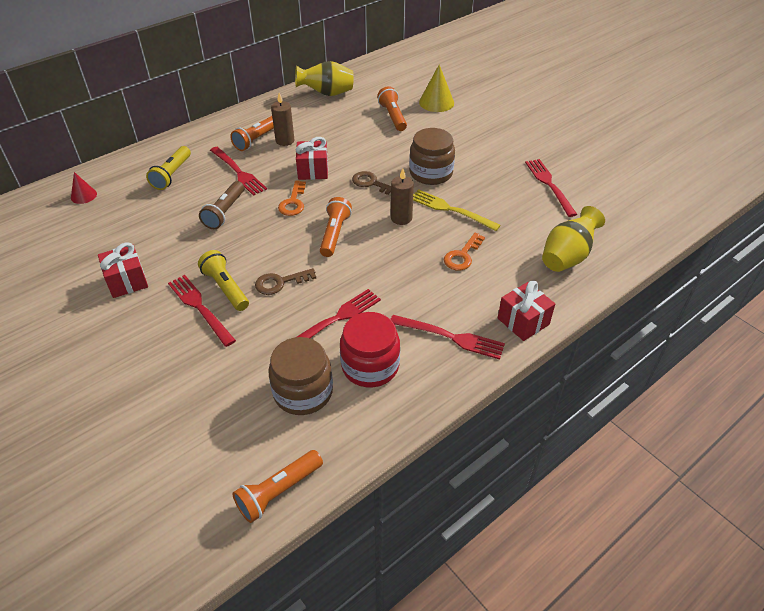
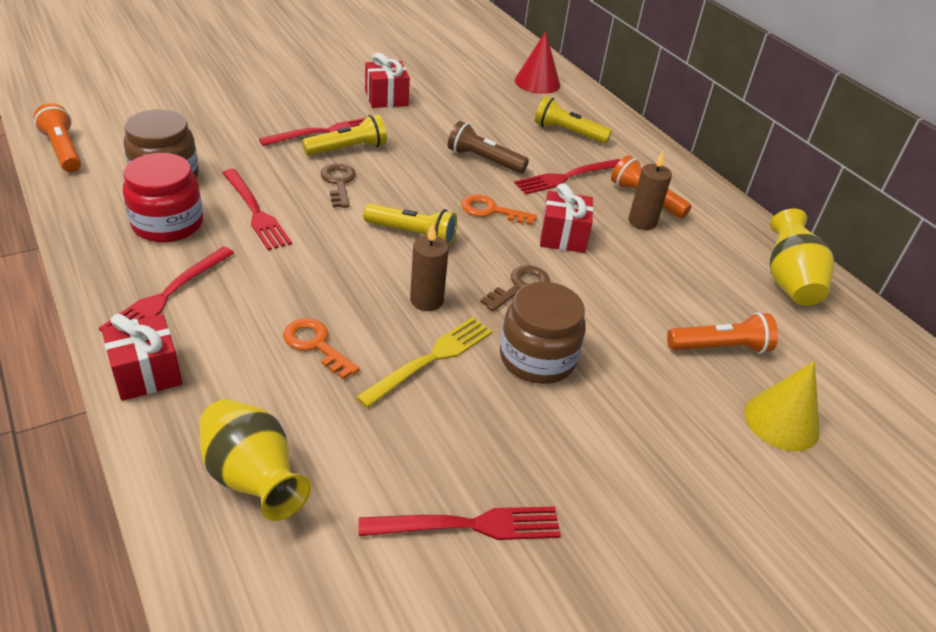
camera: 95 degrees right, 5 degrees down
(83, 195) = (537, 82): red cone -> red cone, size x1.65
(334, 234) = (412, 234): orange flashlight -> yellow flashlight

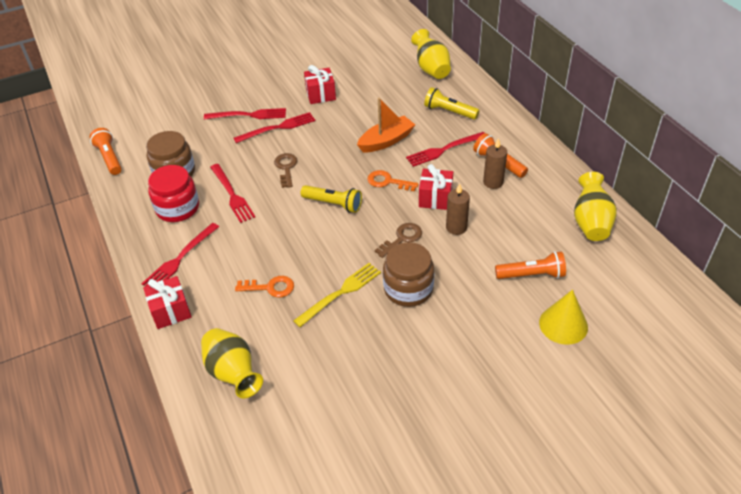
camera: 10 degrees right, 5 degrees up
(316, 345) = (270, 287): orange key -> orange key turned 135 degrees clockwise
(348, 149) = (293, 140): yellow flashlight -> none
(426, 300) = (340, 252): brown candle -> brown candle (456, 227)
(470, 525) = (357, 397): red fork -> red fork (249, 115)
(484, 160) = (386, 141): brown flashlight -> orange boat
(537, 82) = (431, 69): red cone -> yellow vase

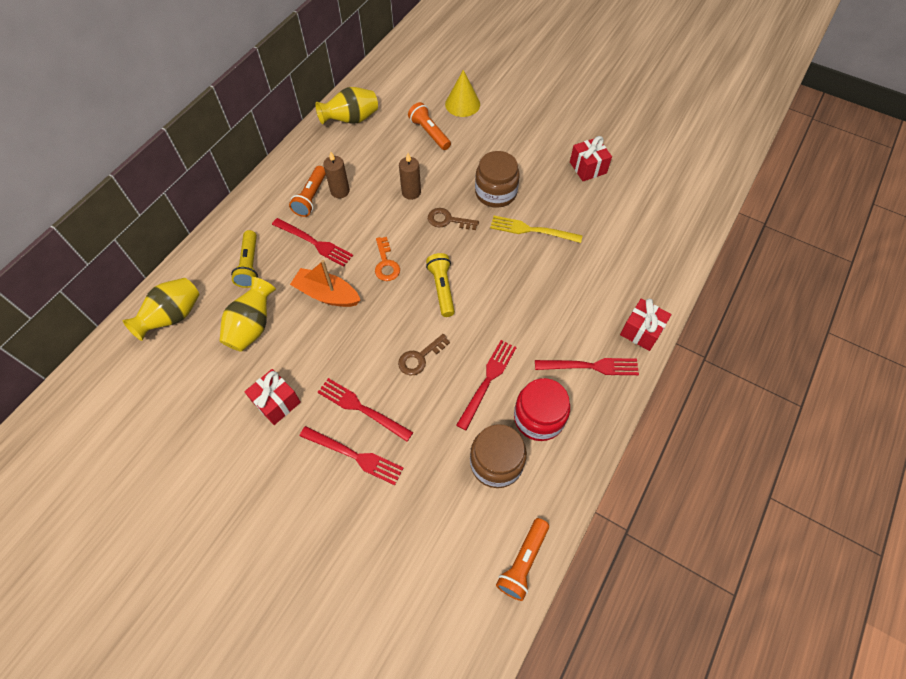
camera: 125 degrees left, 15 degrees up
(233, 373) = (649, 252): yellow vase -> yellow vase (252, 326)
(249, 115) = (355, 456): red fork -> red fork turned 150 degrees clockwise
(270, 287) = (564, 278): orange key -> none
(435, 198) = (385, 220): red gift -> red gift (588, 168)

